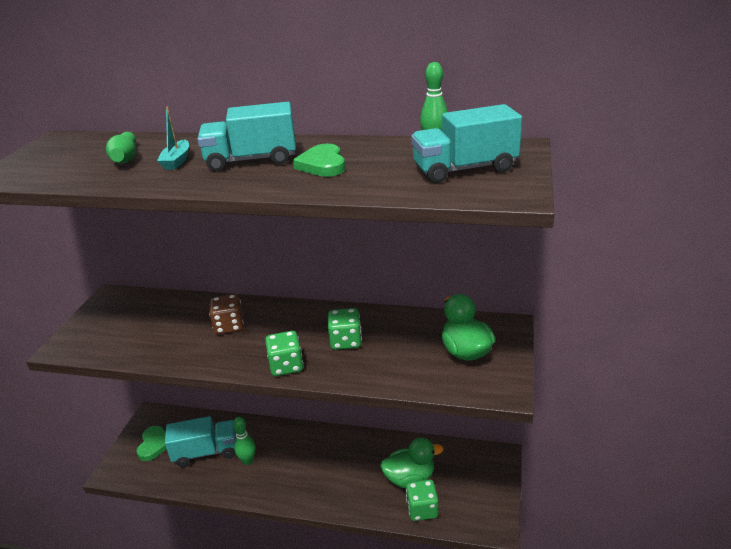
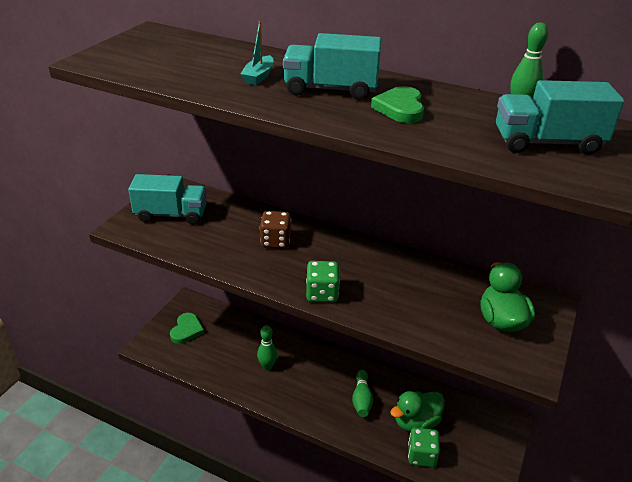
camera: 10 degrees right, 5 degrees up
(126, 158) = (211, 64): green bowling pin -> green bowling pin (361, 399)
(206, 452) = (231, 349): turquoise truck -> turquoise truck (171, 215)
(345, 341) = (383, 282): green dice -> none
(410, 478) = (416, 422): green duck -> green duck turned 150 degrees clockwise

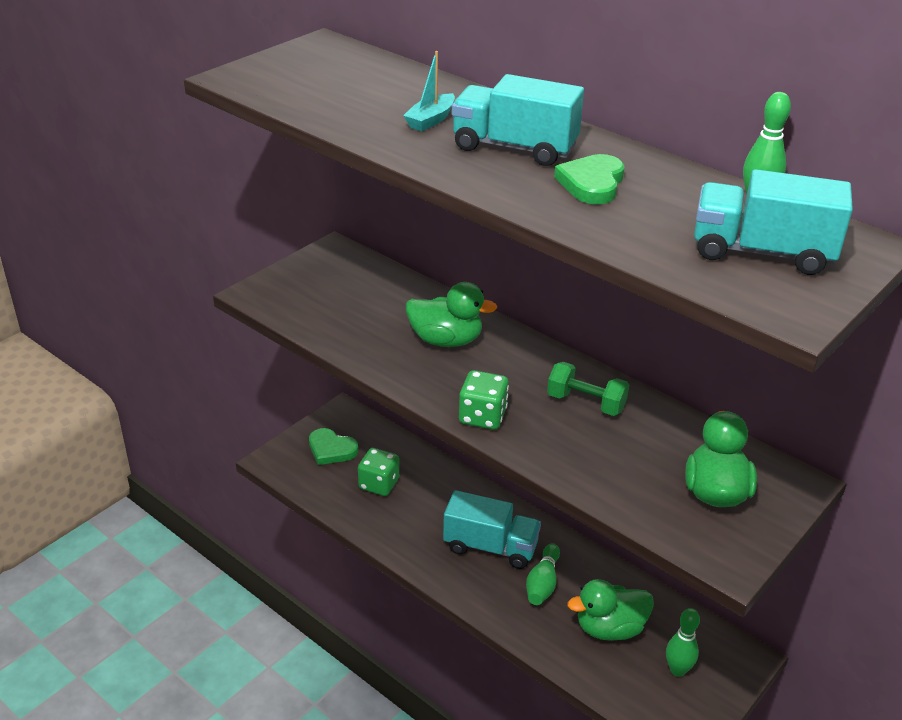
camera: 15 degrees right, 0 degrees up
(171, 215) = (322, 286): turquoise truck -> turquoise truck (490, 547)
(186, 330) = (331, 449): green heart -> green heart turned 90 degrees clockwise
(267, 366) = (426, 516): green bowling pin -> green bowling pin (677, 670)
(275, 241) = (446, 340): brown dice -> green duck
(389, 271) = (586, 403): none -> green dumbbell
(421, 455) = (602, 672): green dice -> green dice (379, 484)

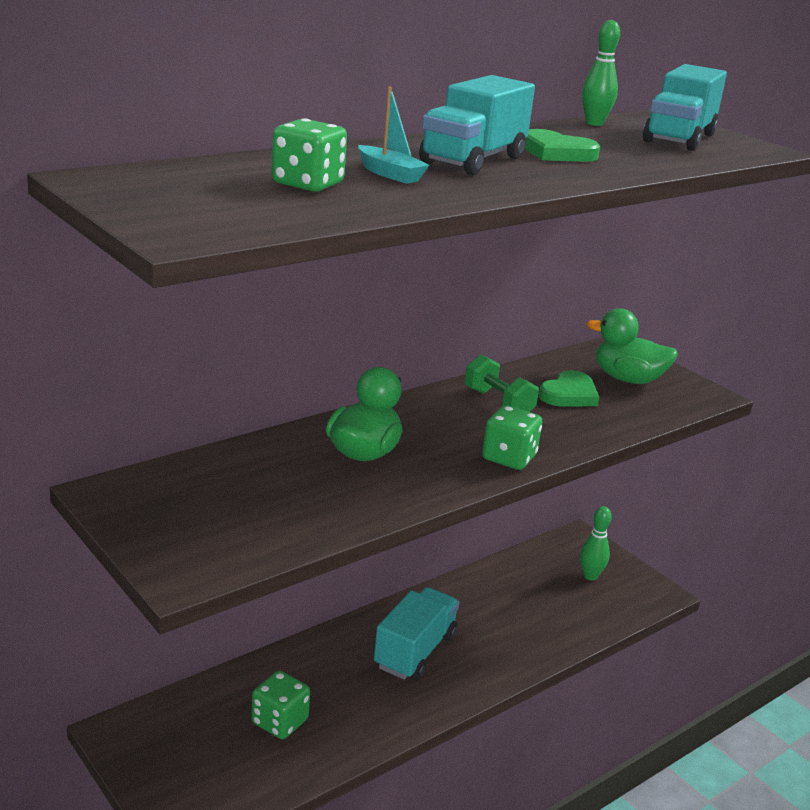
camera: 80 degrees left, 10 degrees down
(331, 449) = (190, 757): green heart -> green heart (569, 394)
(374, 97) = (307, 184): none -> green dice
(542, 583) = (475, 627): green bowling pin -> none
(586, 403) = (498, 403): green dumbbell -> green dumbbell turned 75 degrees counterclockwise
(609, 628) = (539, 600): green duck -> none

